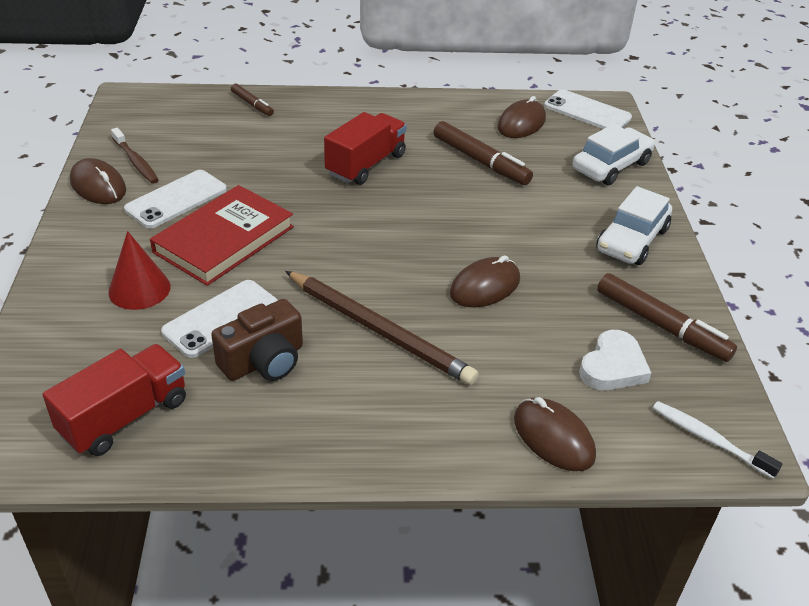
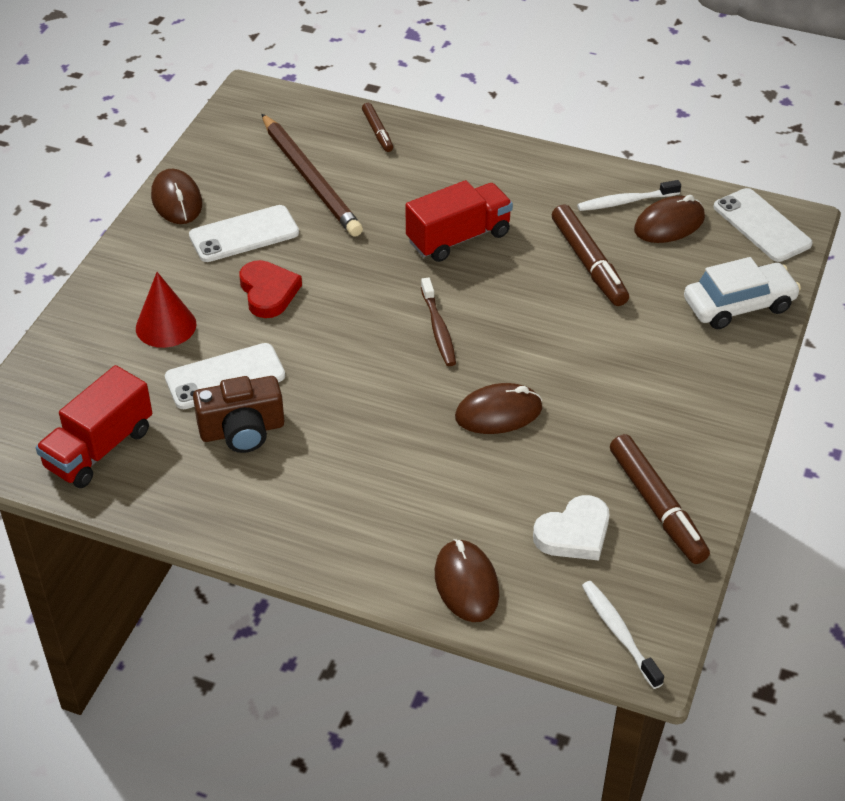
camera: 25 degrees right, 5 degrees up
(124, 417) = (99, 448): red truck -> red truck turned 150 degrees clockwise
(136, 161) = (225, 179): brown toothbrush -> brown toothbrush (438, 328)
(224, 239) = (268, 292): red book -> red heart
(379, 330) = (365, 430): brown pencil -> brown pencil (310, 179)
(479, 115) = (626, 201): none -> white toothbrush
(632, 240) = (696, 402): white car -> none

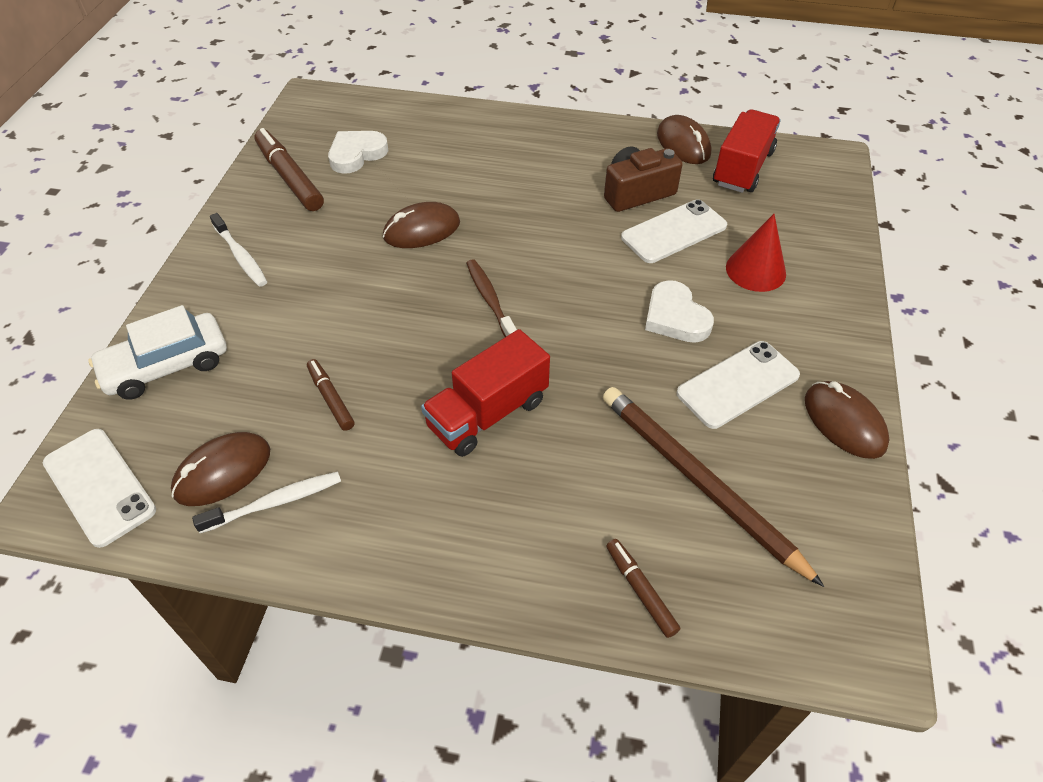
camera: 170 degrees right, 5 degrees up
(268, 292) = (675, 317): red heart -> white heart
(466, 584) = (434, 119): brown mouse -> brown mouse (683, 144)
(589, 263) = (330, 398): brown marker -> brown marker, size x0.56
(619, 633) = (327, 106): white toothbrush -> white toothbrush (240, 256)

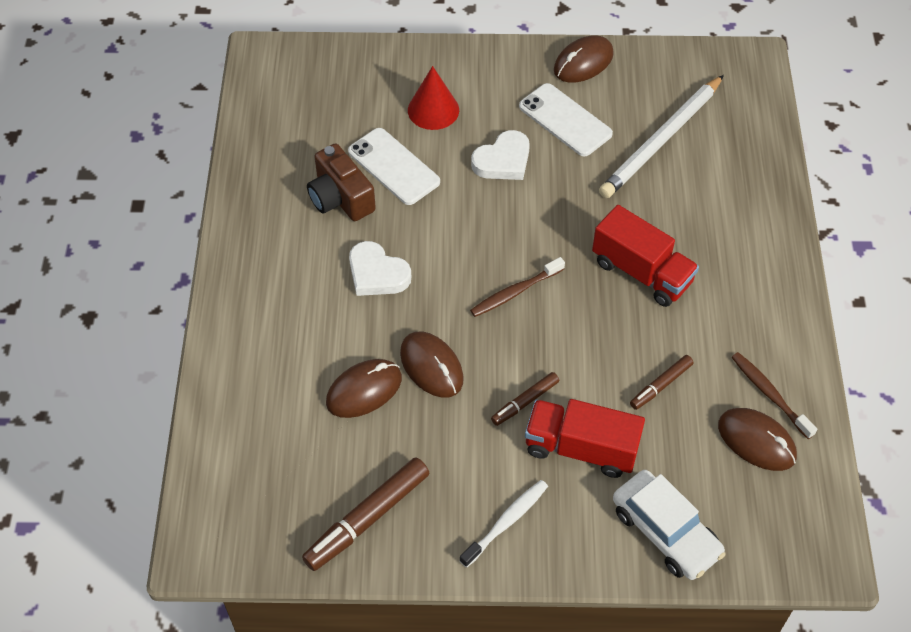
camera: 100 degrees left, 5 degrees up
(99, 486) = (801, 528): white phone -> none
(274, 502) = (770, 394): white toothbrush -> brown toothbrush
(356, 154) = (313, 461): white heart -> white heart (377, 273)
(640, 590) = (756, 166): brown marker -> brown marker (525, 402)
(683, 144) = (254, 166): brown mouse -> brown mouse (364, 390)
(698, 482) = (661, 140): brown pencil -> white pencil
(742, 168) = (288, 119): red truck -> red truck (581, 448)

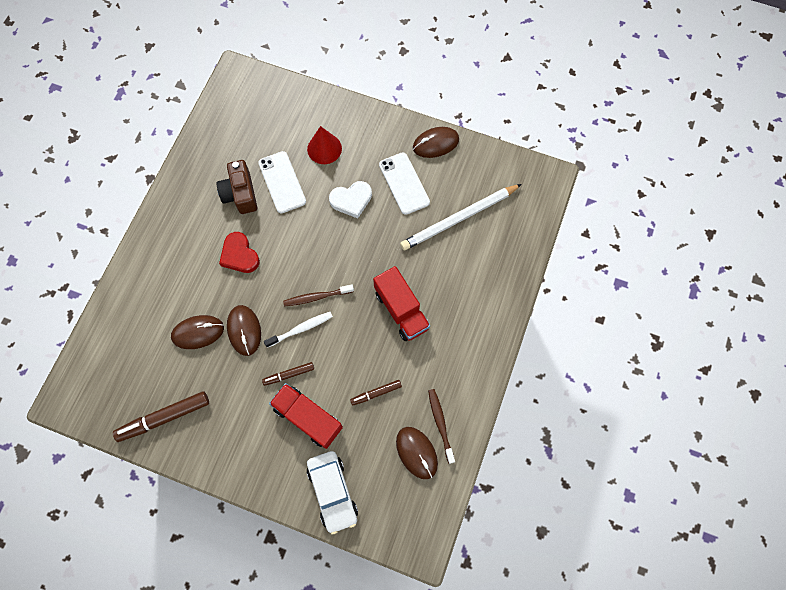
camera: 20 degrees right, 15 degrees up
(377, 273) = (239, 255): white heart -> red heart
(506, 522) = (242, 450): white toothbrush -> white toothbrush (300, 329)

